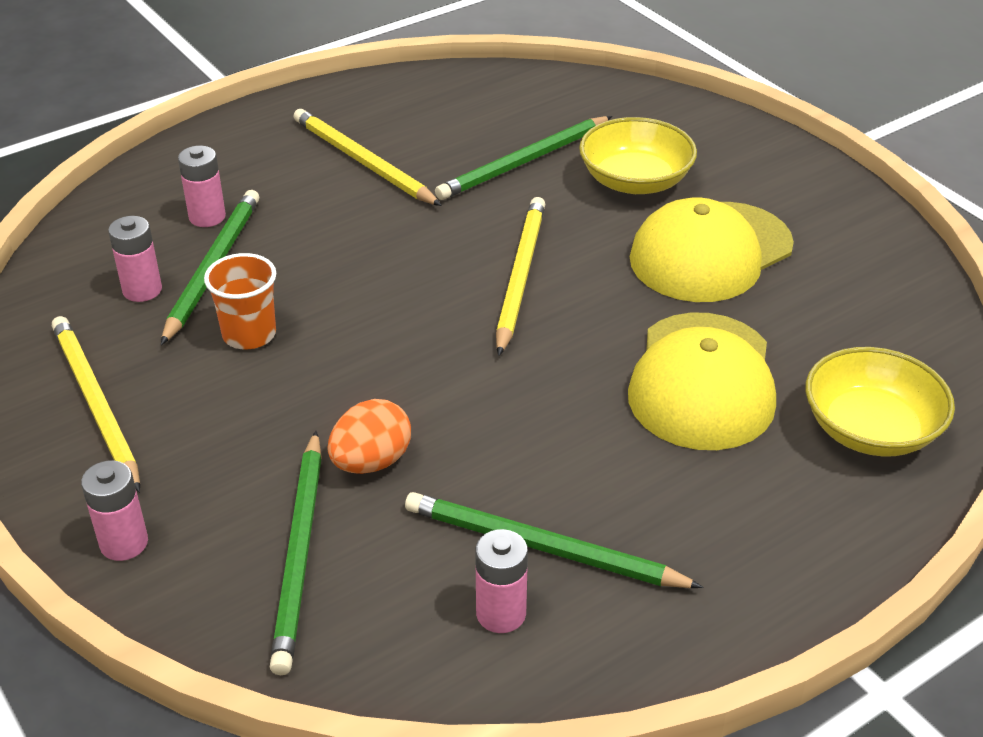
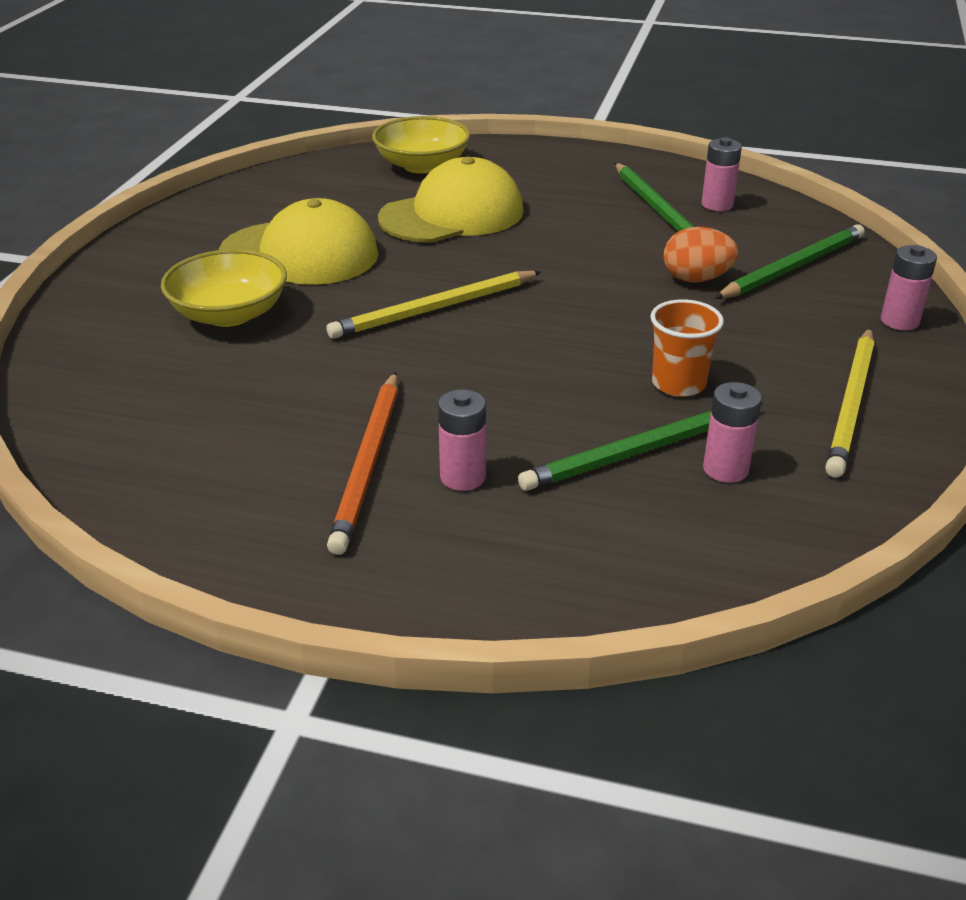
camera: 130 degrees left, 5 degrees down
(207, 217) = (584, 503): pink battery -> pink battery (463, 477)
(363, 162) = (368, 463): yellow pencil -> orange pencil
(524, 162) = (258, 375): green pencil -> none

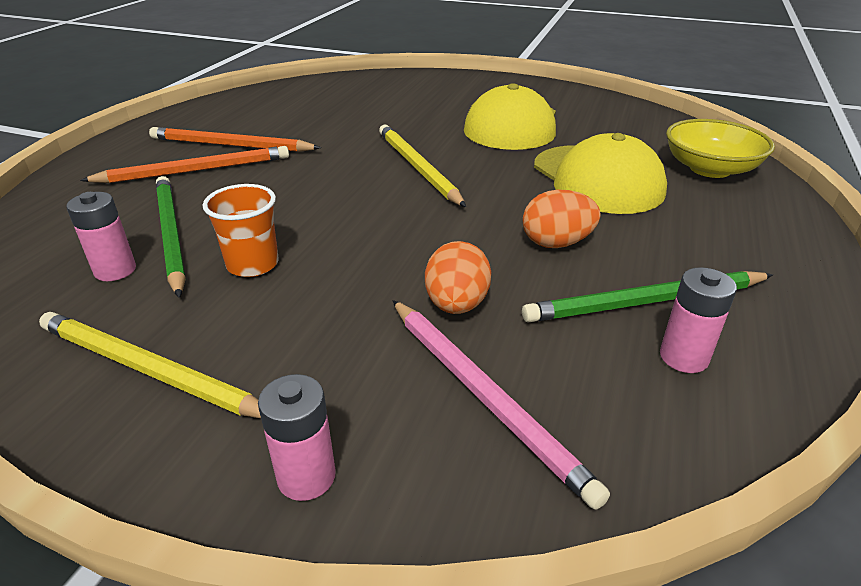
camera: 95 degrees right, 0 degrees up
(229, 314) = (425, 108): yellow bowl -> none
(463, 477) = (194, 170): pink battery -> orange pencil
(585, 238) = (556, 243): none -> orange egg
(792, 267) = (483, 395): green pencil -> pink pencil

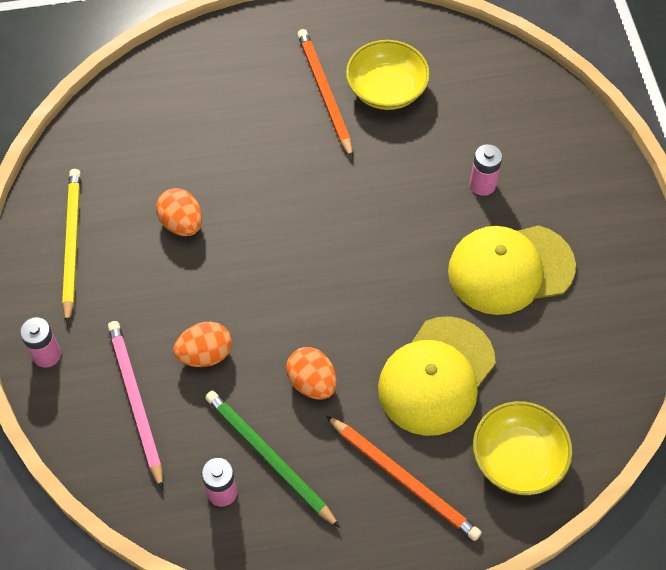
camera: 60 degrees right, 25 degrees up
(115, 270) = (135, 160): pink battery -> pink battery (482, 184)
(171, 235) = (185, 157): green pencil -> none
(194, 170) = (271, 102): orange pencil -> orange pencil (403, 479)
(253, 264) = (182, 223): orange cup -> orange egg
(273, 122) = (386, 89): none -> yellow bowl
(418, 168) = (371, 241): yellow pencil -> none
(483, 395) = (136, 402): pink pencil -> pink pencil turned 135 degrees clockwise

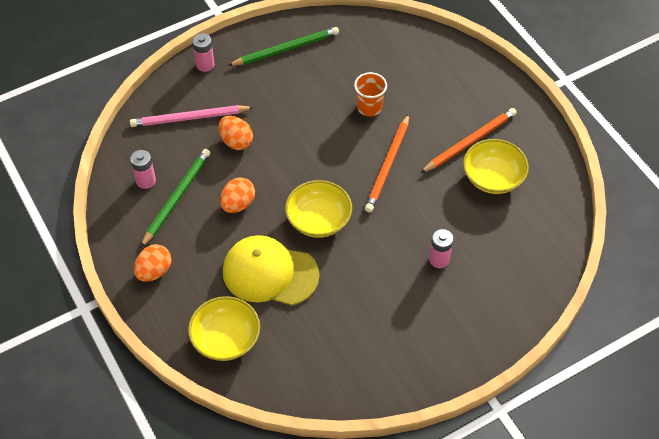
camera: 70 degrees right, 5 degrees down
(72, 244) = (285, 49): yellow pencil -> green pencil
(136, 402) = (190, 118): pink pencil -> pink pencil turned 150 degrees counterclockwise
(182, 223) = (326, 98): orange egg -> orange egg (154, 271)
(221, 180) = (369, 107): none -> orange cup
(375, 294) = (318, 219): none -> yellow bowl
(403, 479) = (187, 275): orange pencil -> orange pencil (388, 165)
(510, 269) = (374, 296): yellow cap -> none

